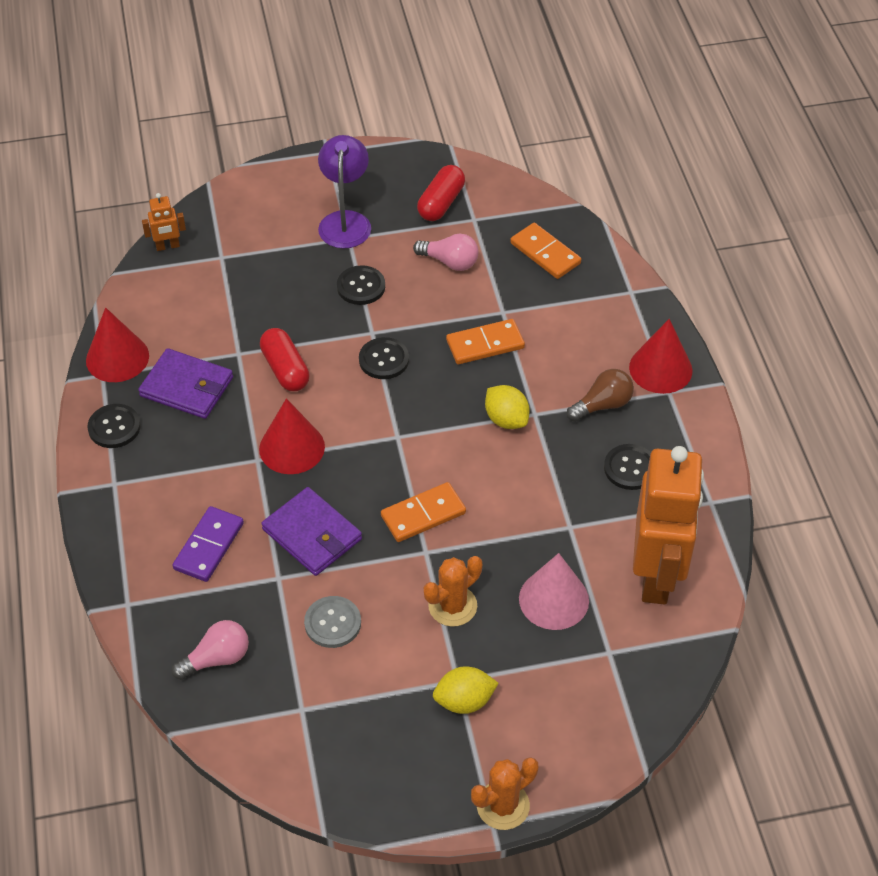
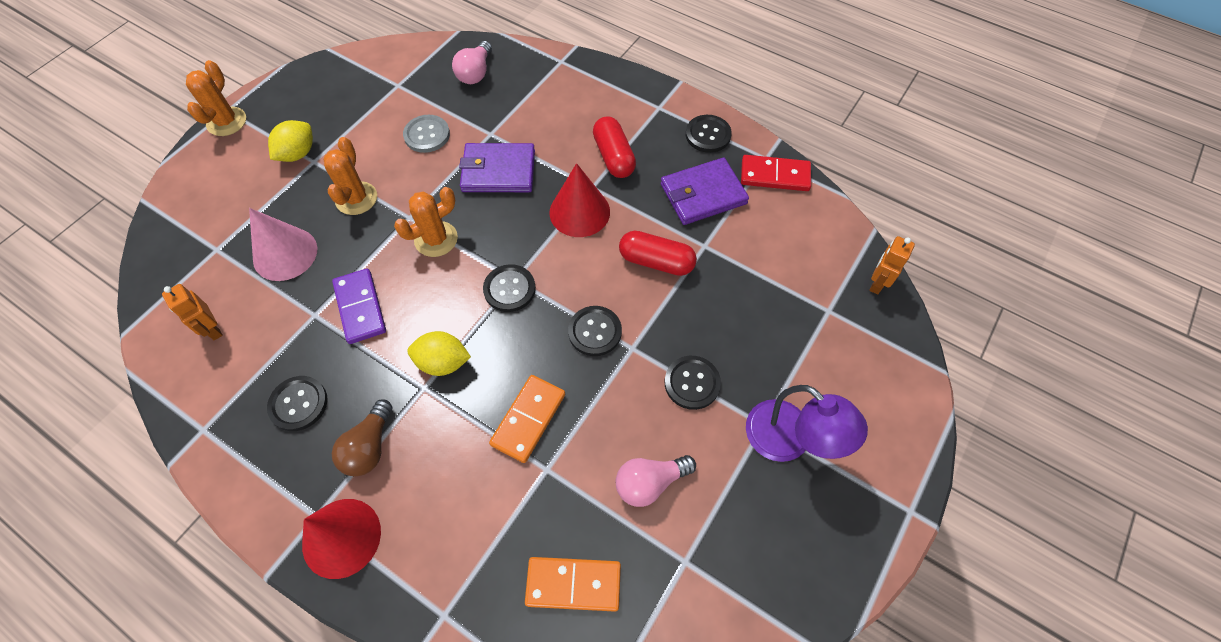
camera: 135 degrees right, 10 degrees up
(117, 358) = (775, 175): red cone -> red domino
(208, 546) = (555, 118): purple domino -> purple domino (360, 307)
(409, 432) = (509, 289): none -> black button
(423, 514) = (436, 239): orange domino -> orange cactus
(441, 203) = (737, 552): red capsule -> red capsule (613, 157)
(657, 576) = (213, 329): orange robot -> orange robot, size x0.40

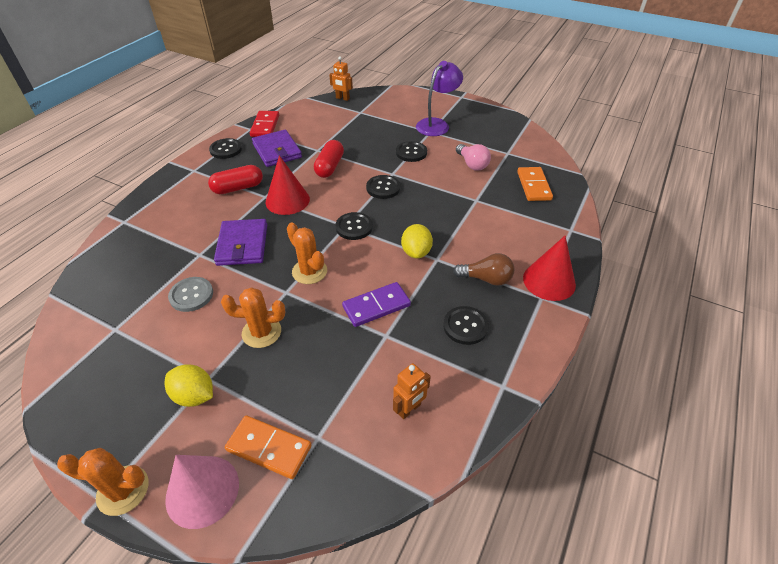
camera: 95 degrees left, 15 degrees down
(285, 254) = (323, 373): pink cone -> pink cone (202, 491)
(475, 73) = (119, 273): pink light bulb -> none
(528, 419) = (447, 209): orange domino -> orange domino (269, 448)

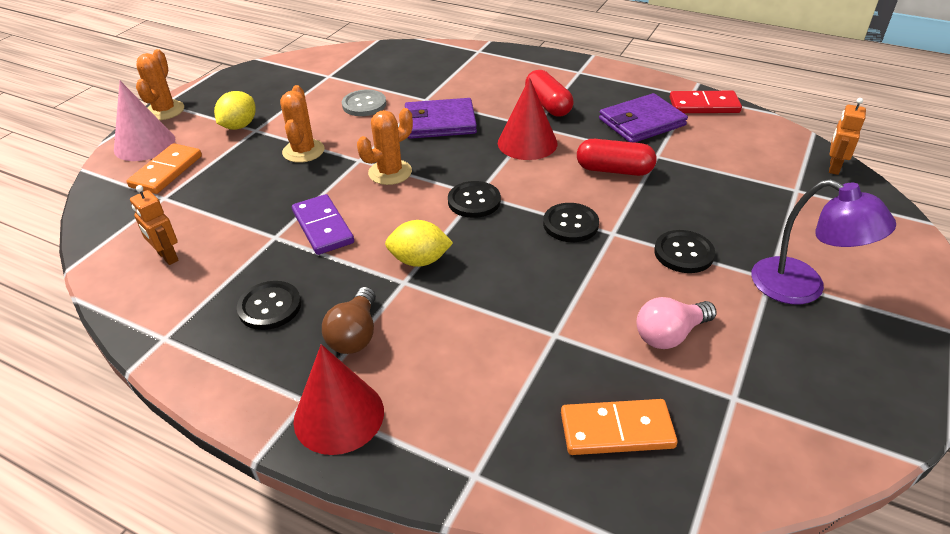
camera: 90 degrees right, 5 degrees down
(226, 149) = (631, 85): black button -> none

